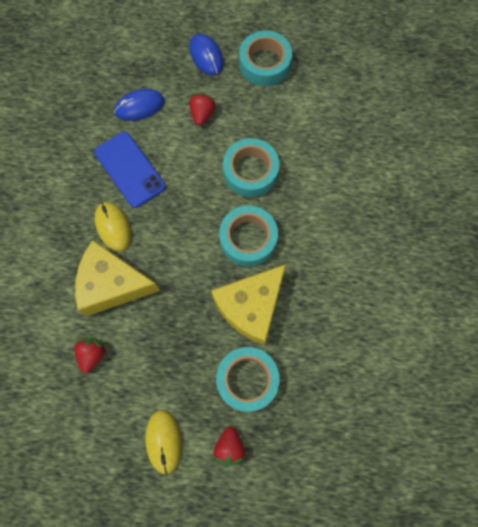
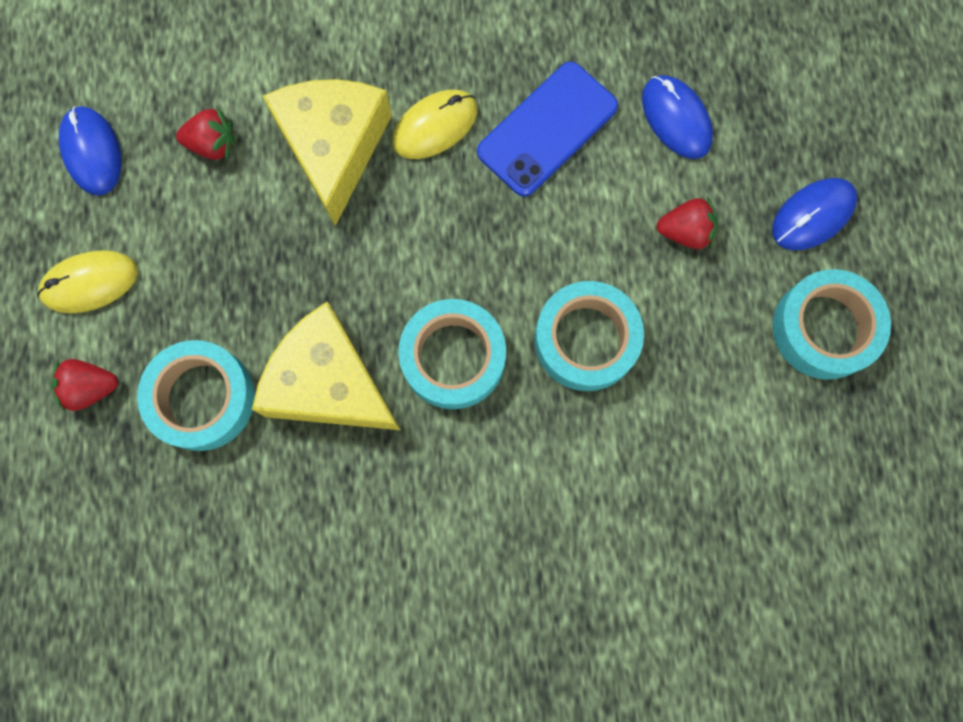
camera: 80 degrees right, 5 degrees up
(79, 431) = (92, 152): none -> blue mouse

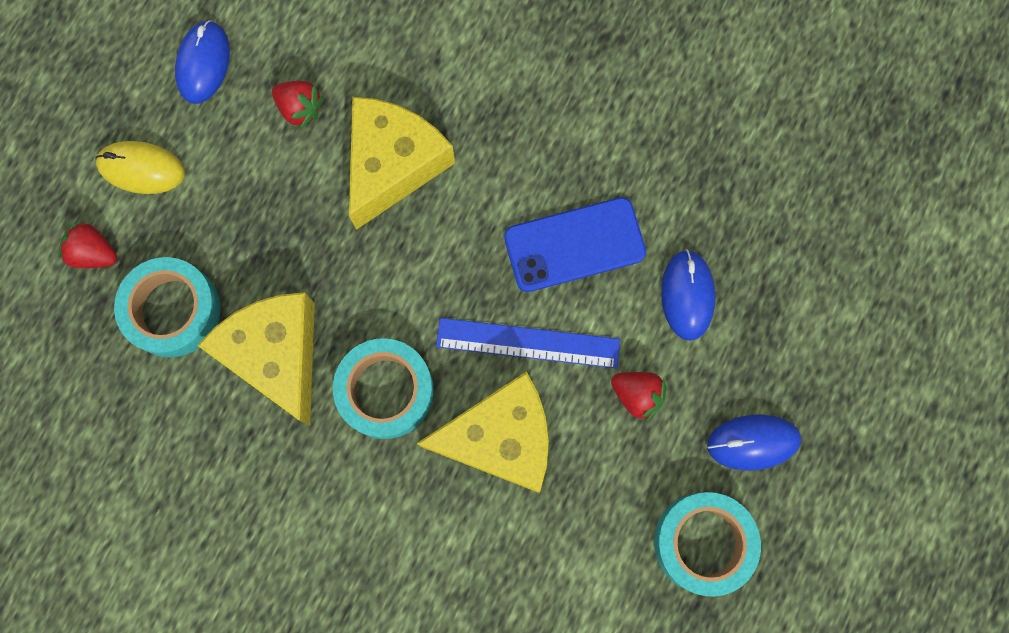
camera: 30 degrees right, 0 degrees up
(435, 126) = (484, 191): yellow mouse -> none
(558, 241) = (528, 343): none -> blue ruler
(586, 340) = (500, 438): turquoise tape -> yellow cheese

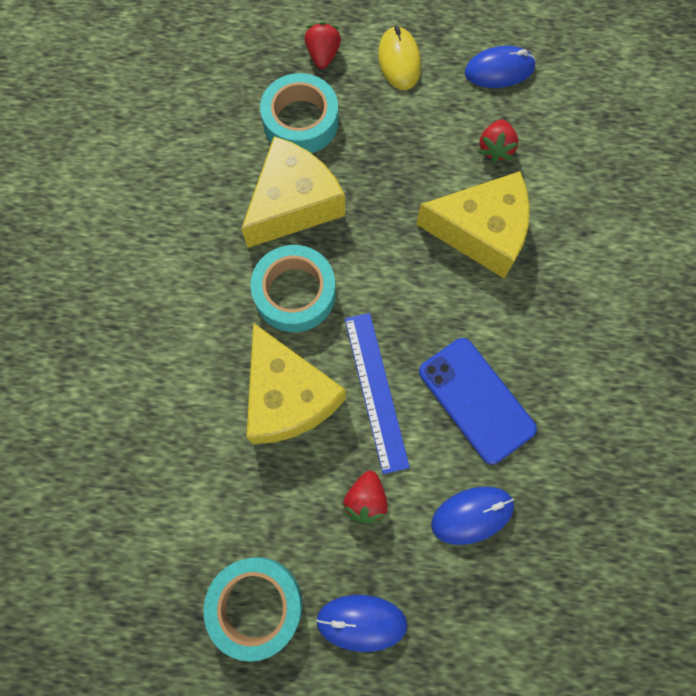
camera: 70 degrees right, 5 degrees down
(753, 442) = (361, 622): blue mouse -> blue mouse turned 60 degrees counterclockwise

